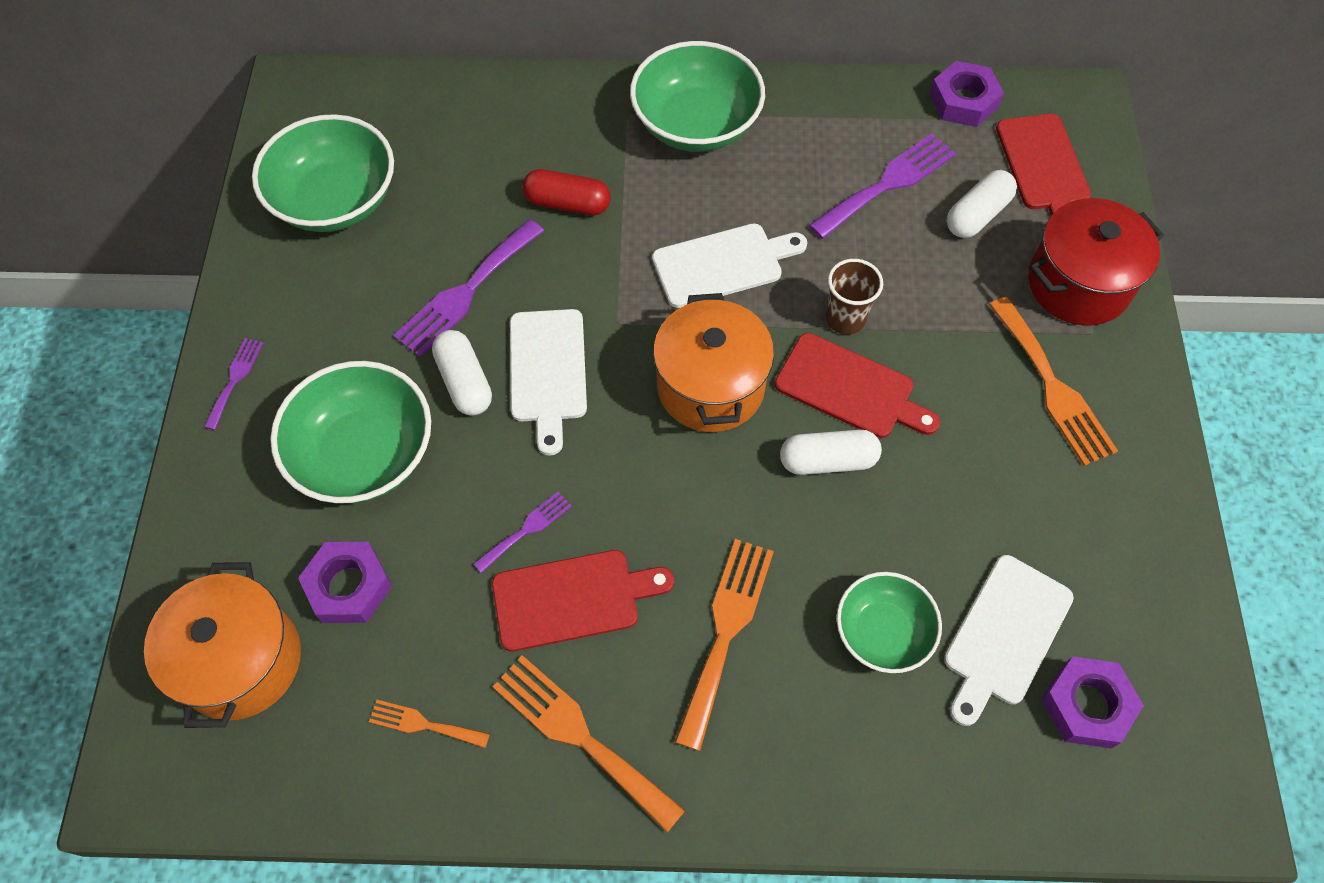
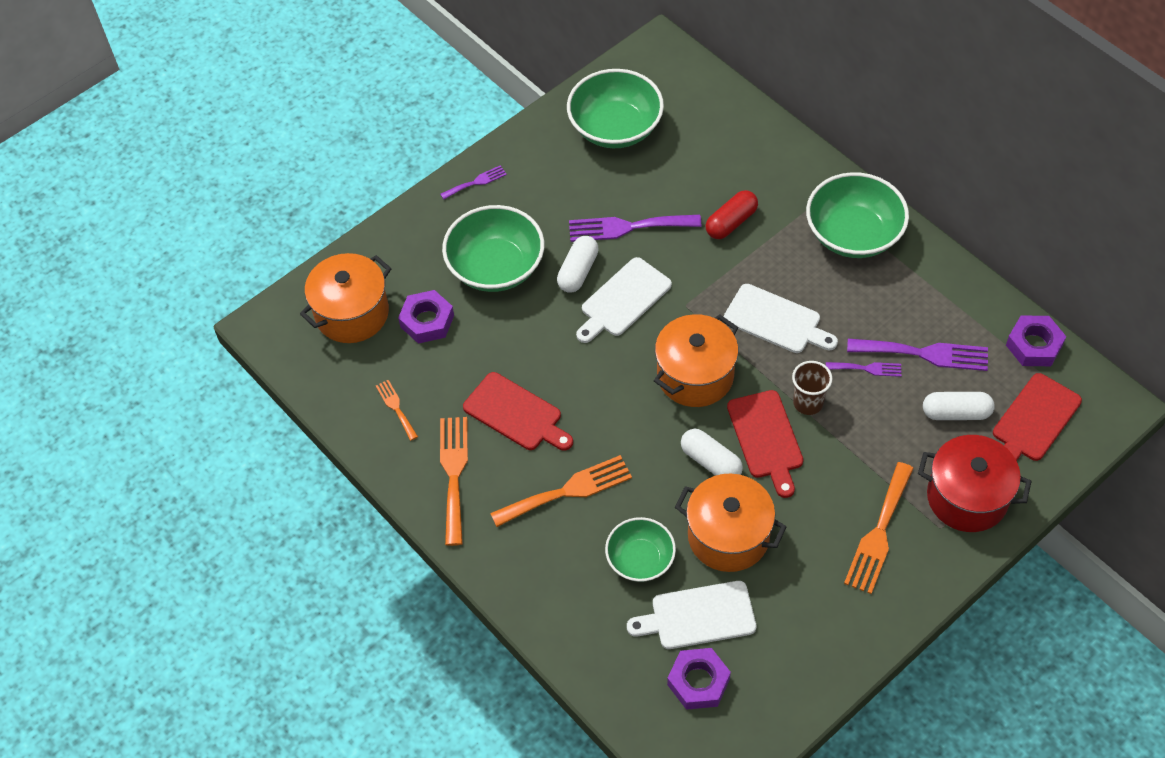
camera: 50 degrees right, 5 degrees down
(526, 529) = (530, 365): purple fork -> purple fork (867, 368)
(567, 203) = (731, 222): red capsule -> red capsule turned 75 degrees clockwise
(933, 522) = (728, 536): none -> orange pot

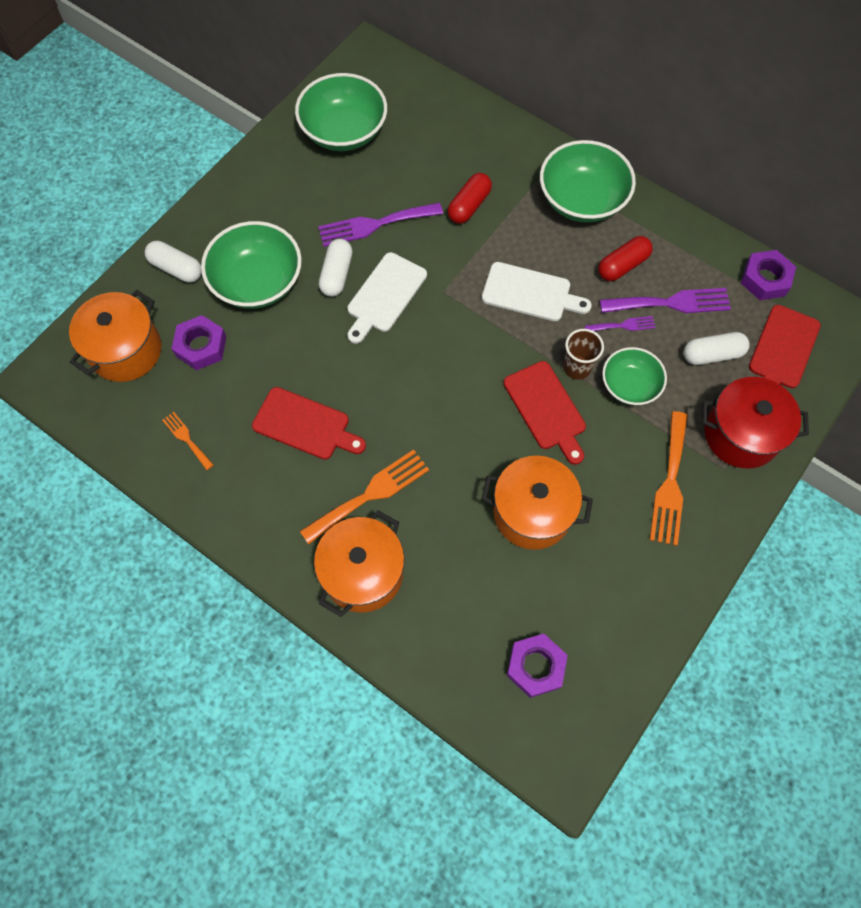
camera: 15 degrees left, 10 degrees up
(454, 473) = (256, 496): orange fork -> none
(476, 182) = (223, 202): purple fork -> none
(640, 559) = (454, 551): green bowl -> green bowl (629, 385)
(695, 375) = (467, 358): orange pot -> orange pot (363, 573)
(698, 616) = (521, 599): white cutting board -> none
(711, 461) = (500, 440): white capsule -> white capsule (176, 268)
(881, 308) = (622, 265): none -> red capsule

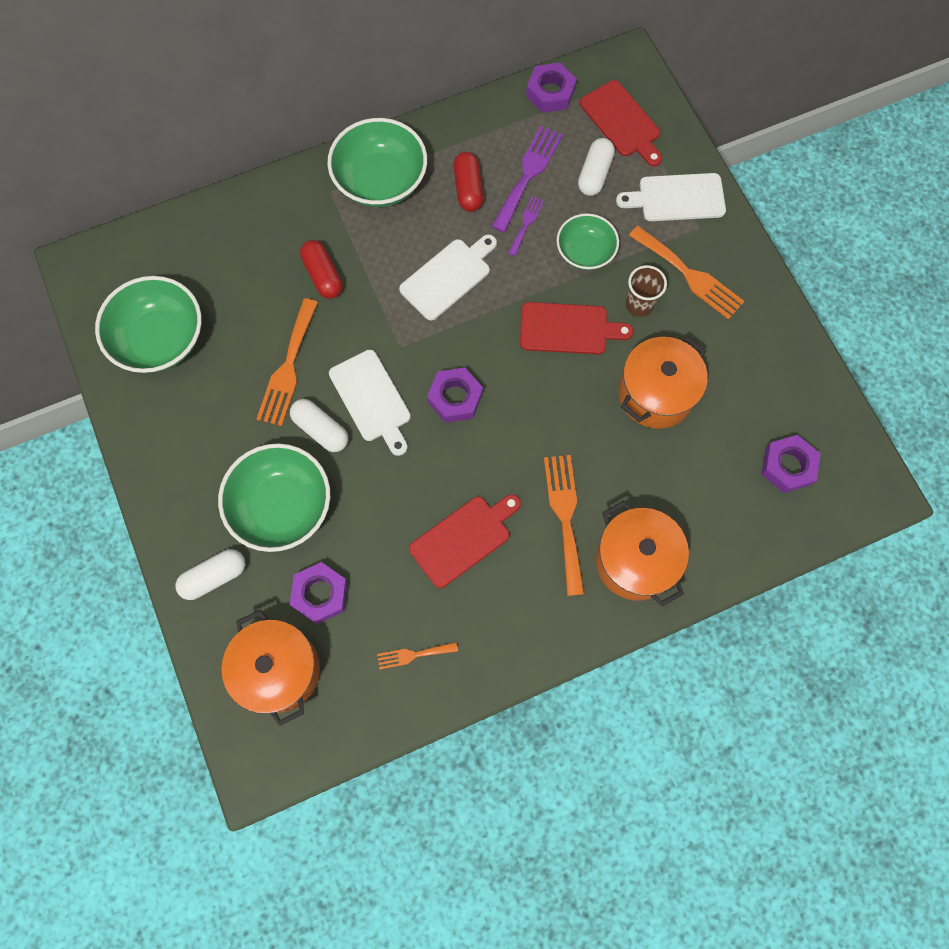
camera: 60 degrees left, 5 degrees up
(374, 224) = (288, 367): purple fork -> orange fork
(425, 355) = (455, 398): none -> purple nut
(577, 367) = (544, 282): brown cup -> brown cup (639, 304)
(741, 434) = (677, 198): red pot -> white cutting board

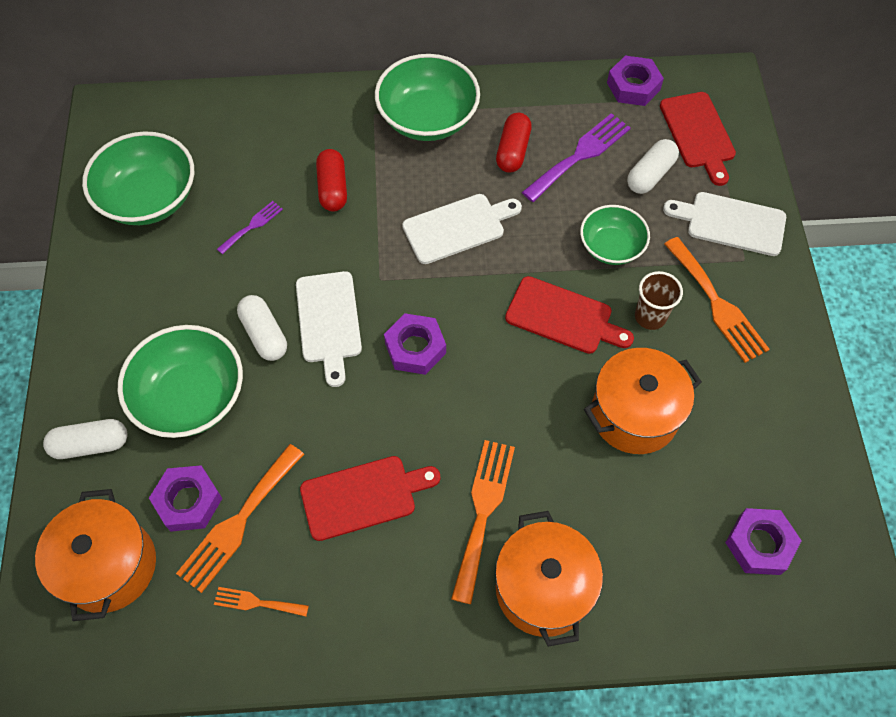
camera: 20 degrees right, 10 degrees down
(288, 367) = (259, 264): orange fork -> orange fork (238, 522)
(526, 223) = (559, 200): purple fork -> purple fork (252, 226)

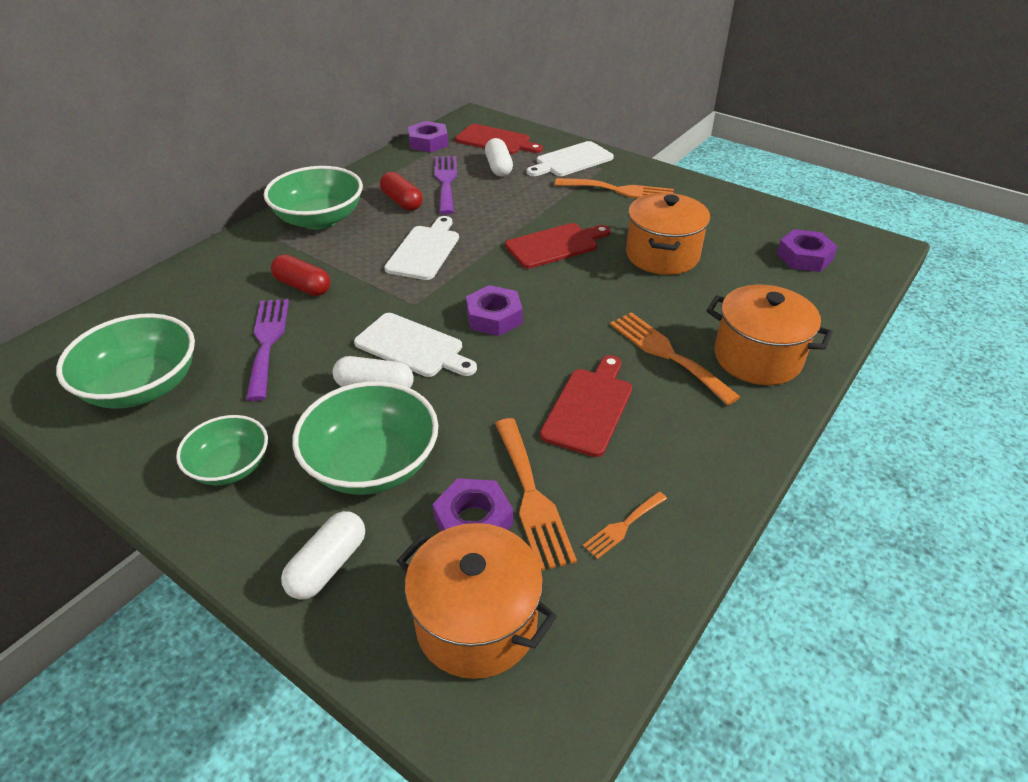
camera: 50 degrees left, 20 degrees down
(252, 226) = (267, 342): purple fork -> purple fork, size x1.86
(611, 247) = (529, 204): green bowl -> green bowl (230, 466)
(650, 316) = (598, 215): brown cup -> none

